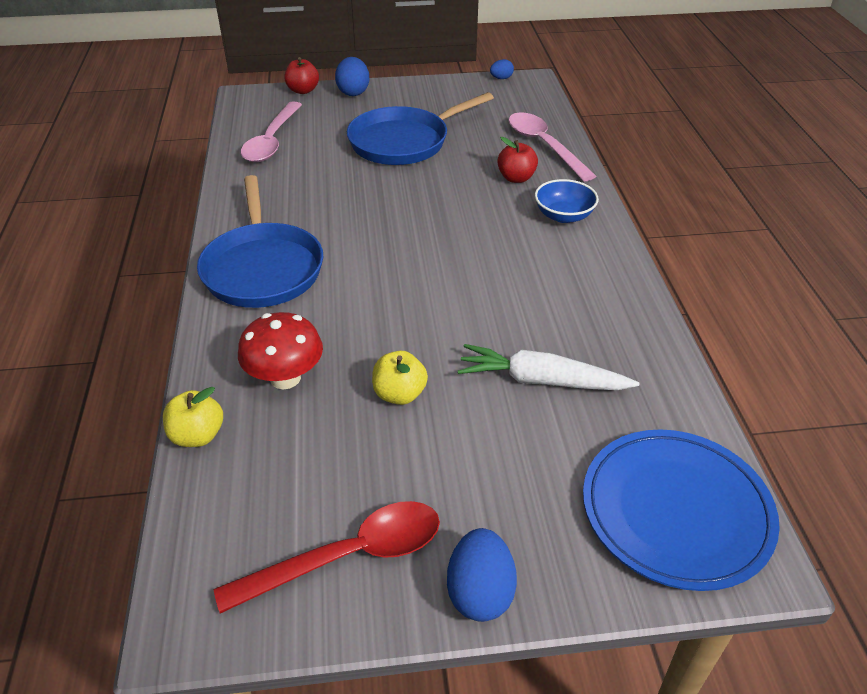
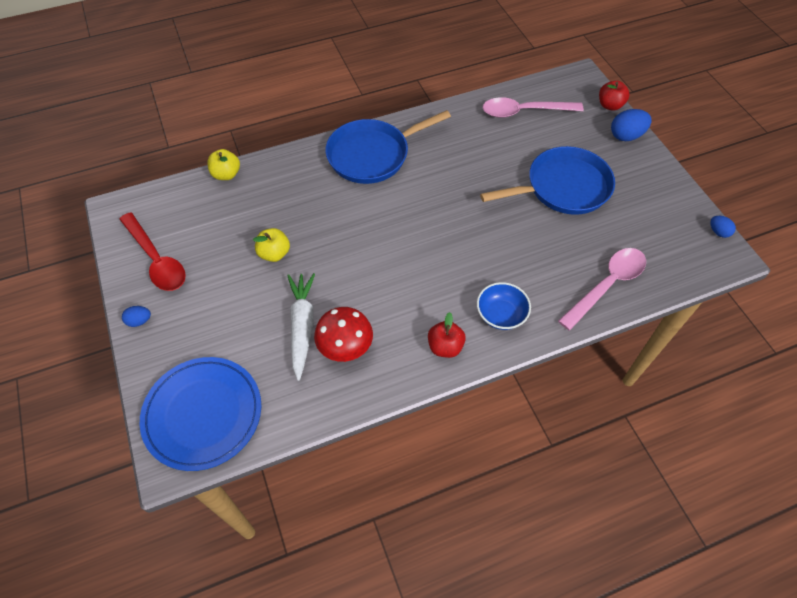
camera: 75 degrees right, 15 degrees up
(285, 378) = (276, 196): red mushroom -> red mushroom (345, 347)
(403, 142) = (563, 187): blue pan -> blue pan turned 120 degrees clockwise
(480, 592) = (139, 321): blue egg -> blue egg, size x0.57
(516, 178) = (543, 273): red apple -> red apple (445, 347)

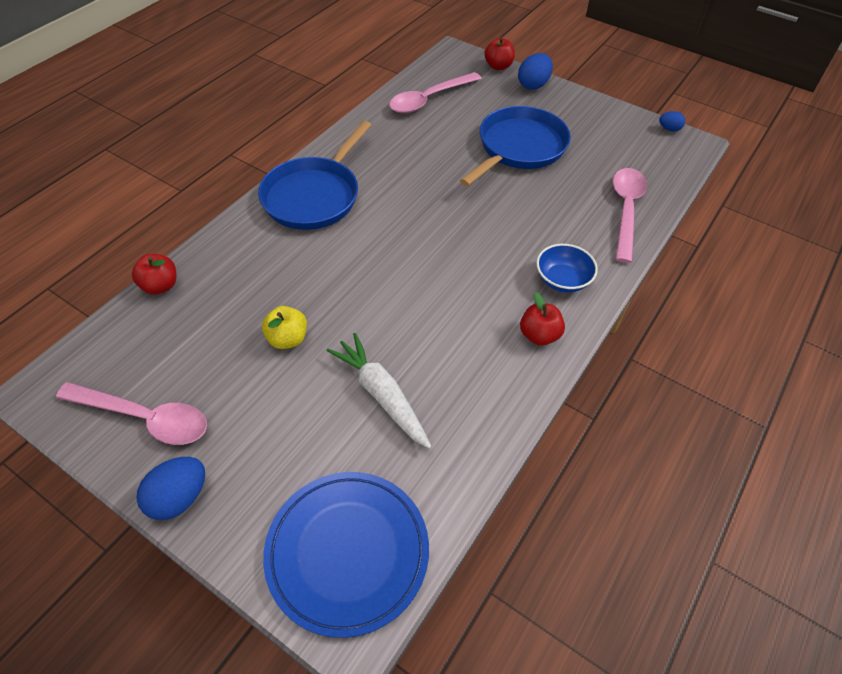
camera: 35 degrees left, 5 degrees down
(139, 321) = (179, 498): blue egg -> blue egg, size x1.75
(156, 259) = (144, 418): red spoon -> pink spoon
(226, 174) = (160, 286): yellow apple -> red apple
(345, 347) = (444, 390): red mushroom -> none

